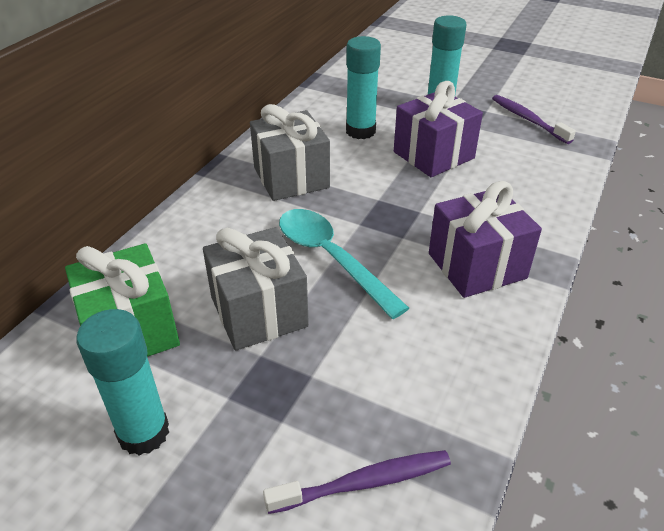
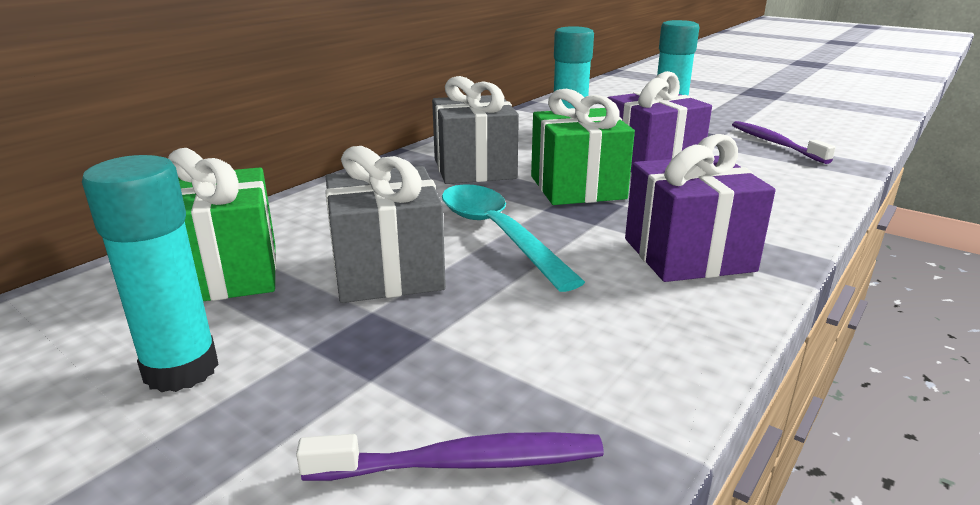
camera: 10 degrees right, 15 degrees down
(380, 194) = (577, 187): none -> green gift

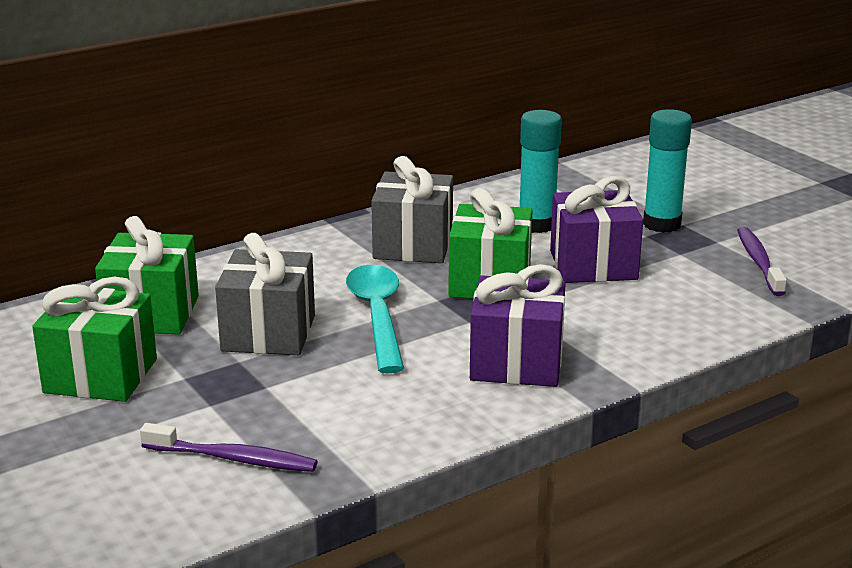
camera: 20 degrees right, 0 degrees up
(181, 370) = (101, 376): turquoise glue stick -> green gift

